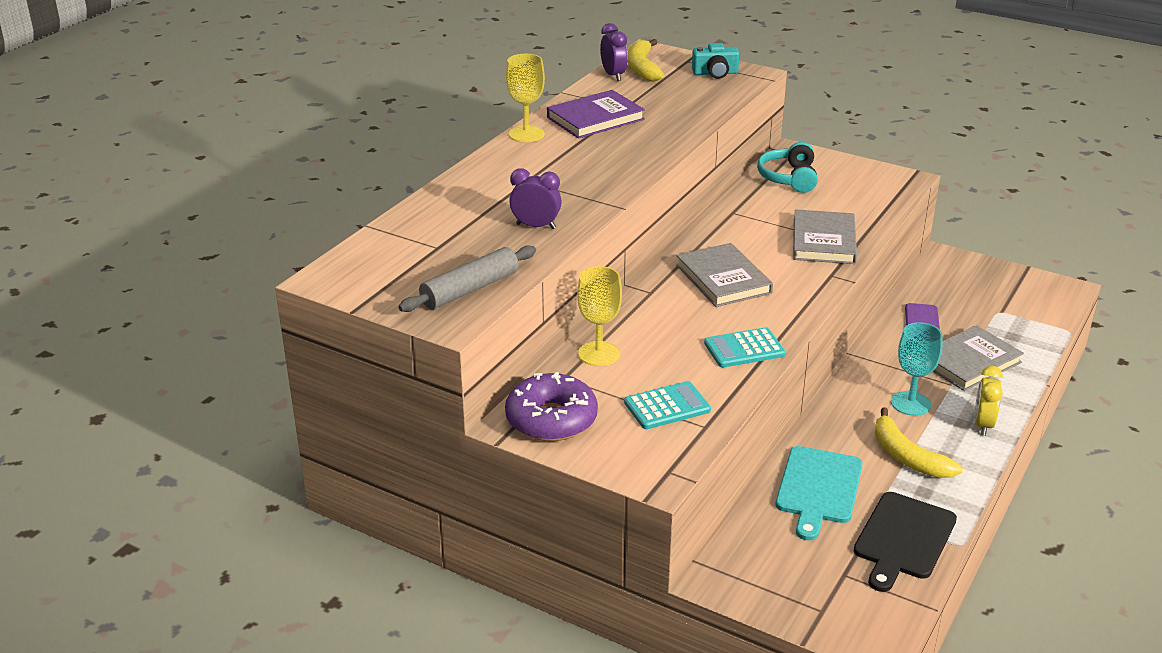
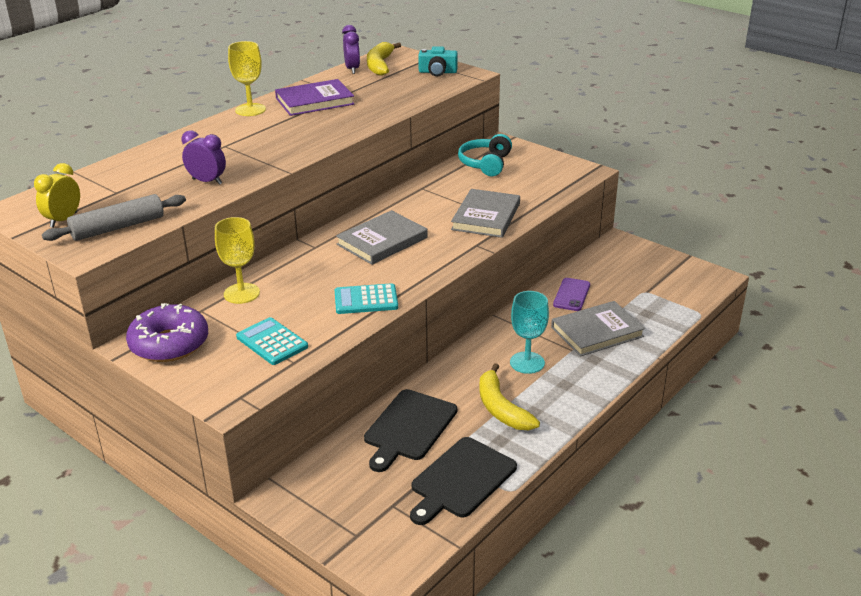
camera: 10 degrees right, 0 degrees up
(667, 406) = (272, 342): turquoise calculator -> turquoise calculator turned 120 degrees counterclockwise
(723, 279) = (382, 241): grey book -> grey book turned 60 degrees clockwise
(818, 489) = (408, 428): turquoise cutting board -> black cutting board
(983, 425) = (582, 387): yellow clock -> yellow clock (63, 220)

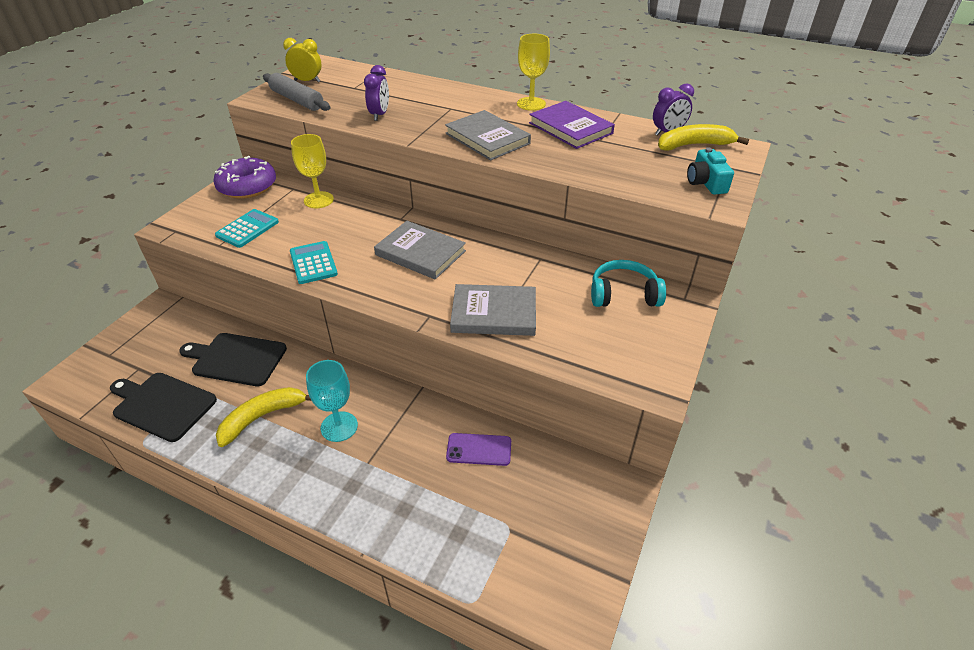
camera: 75 degrees right, 10 degrees up
(597, 332) = (406, 483): grey book -> grey book (487, 138)

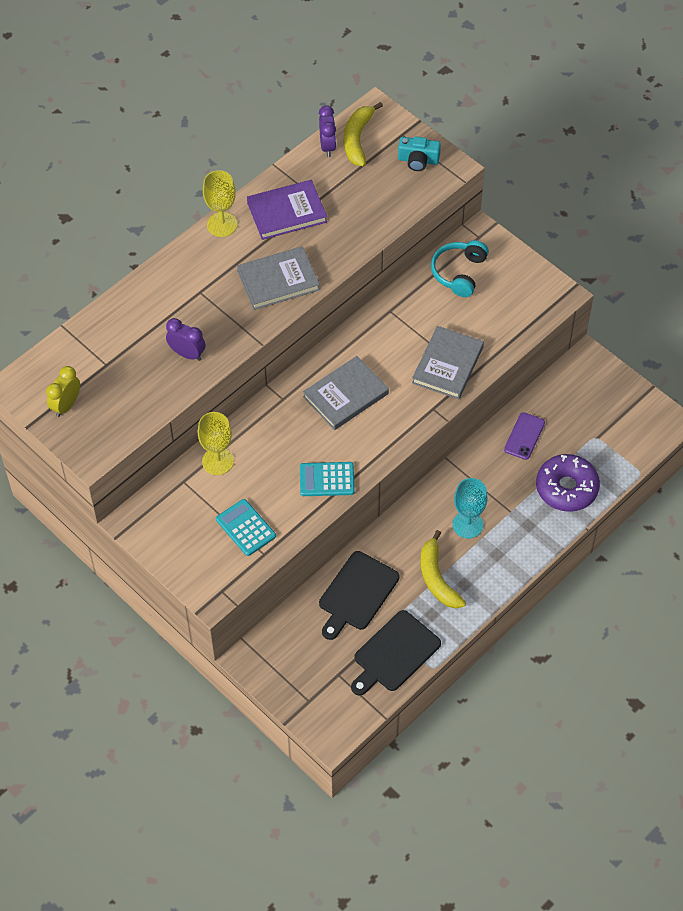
camera: 70 degrees left, 15 degrees up
(247, 186) = (160, 522): purple donut -> purple donut (566, 488)
(297, 100) = (115, 420): grey rolling pin -> none

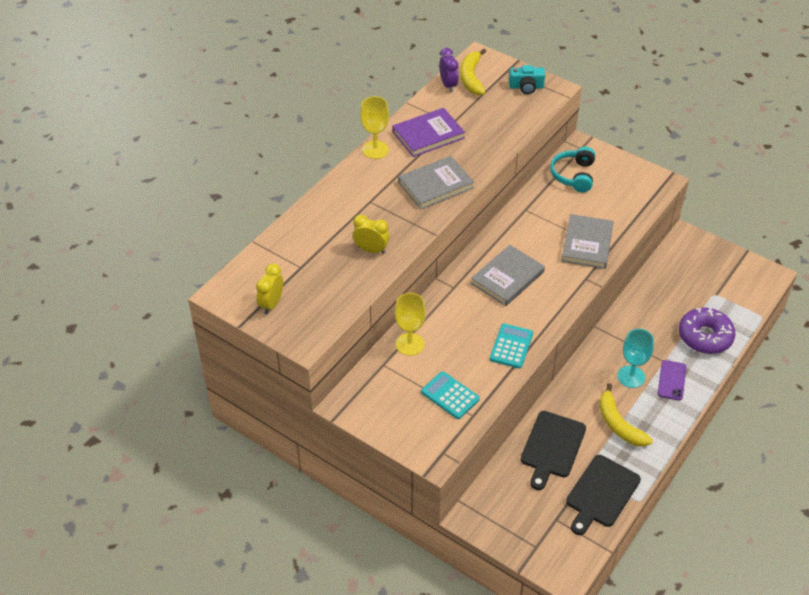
camera: 10 degrees left, 10 degrees down
(187, 354) = (371, 250): purple clock -> yellow clock
(327, 479) = (511, 346): turquoise calculator -> turquoise calculator turned 120 degrees clockwise
(524, 436) = (655, 301): purple phone -> purple phone (672, 380)

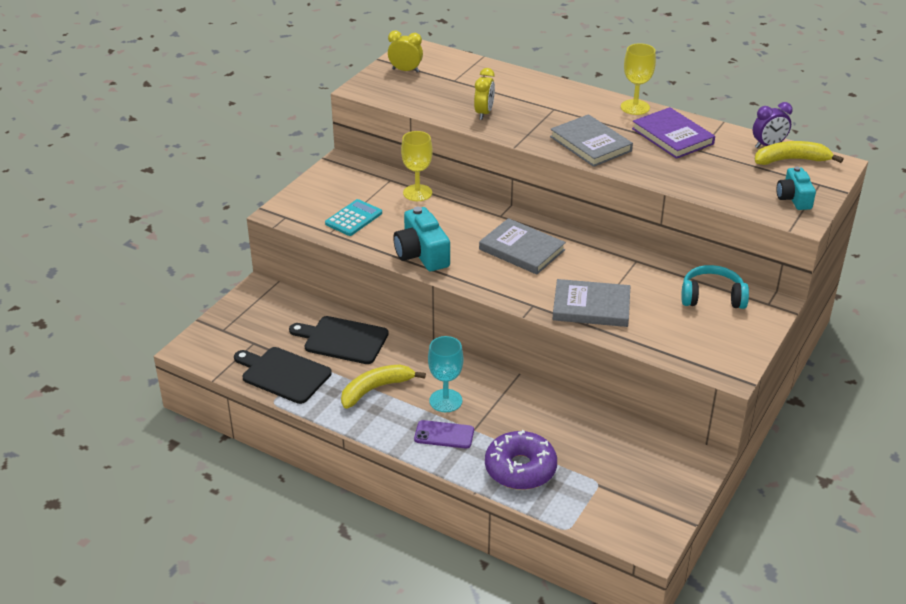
camera: 85 degrees right, 10 degrees down
(511, 346) = (421, 254): turquoise calculator -> turquoise camera

